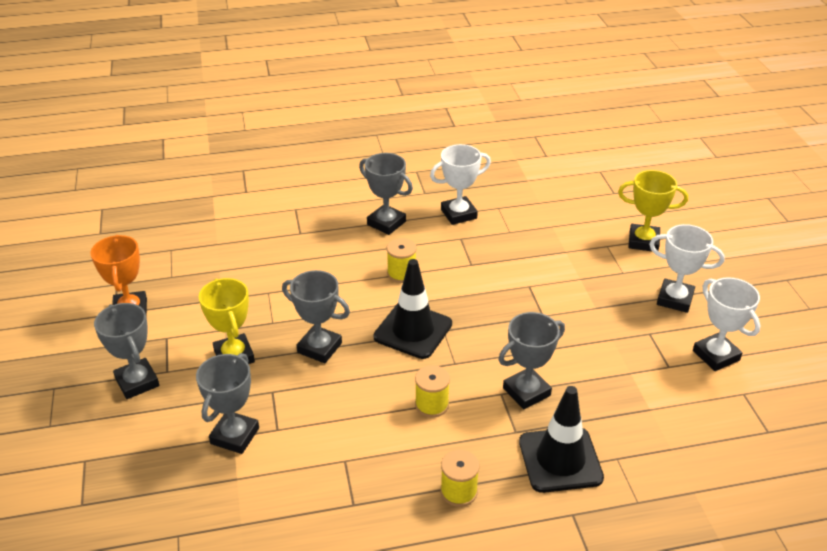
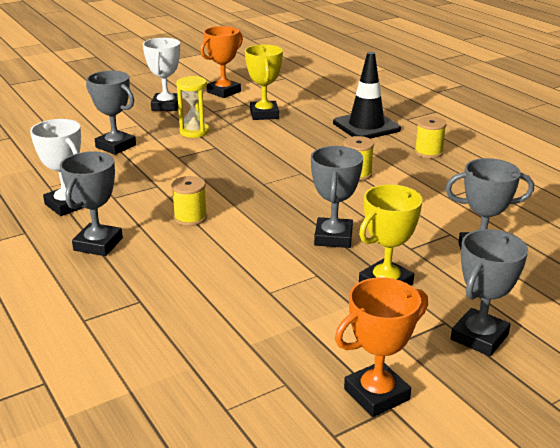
camera: 110 degrees left, 10 degrees down
(413, 330) = (274, 196): black traffic cone -> none
(526, 392) = (311, 143): grey trophy -> grey trophy (116, 146)
(589, 307) = (194, 132): none -> yellow hourglass
(643, 241) = (90, 120): yellow trophy -> yellow trophy (264, 114)
(716, 355) = (223, 92): white trophy -> orange trophy

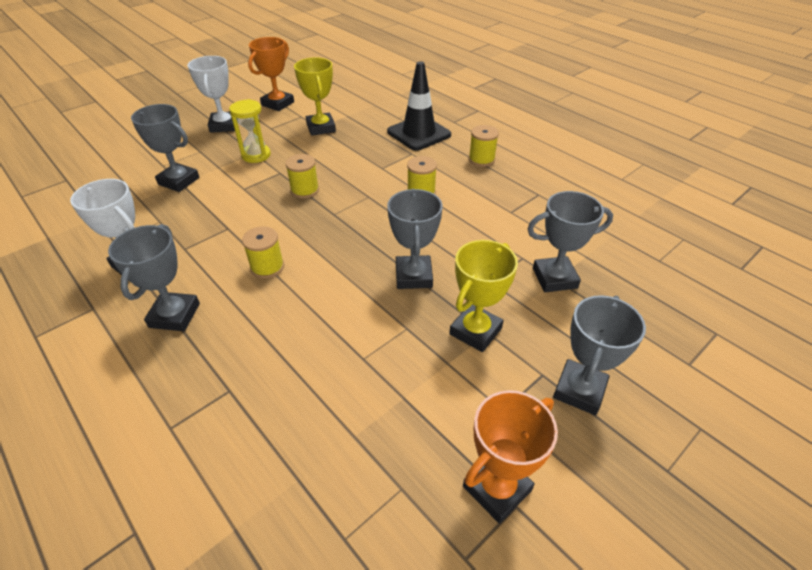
camera: 10 degrees left, 15 degrees up
(238, 163) = (305, 190): none -> yellow spool

